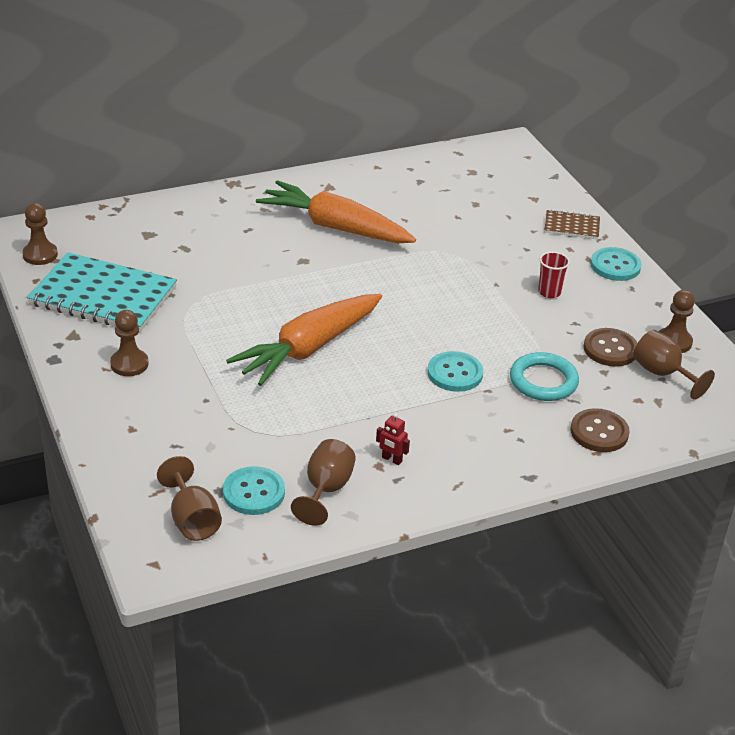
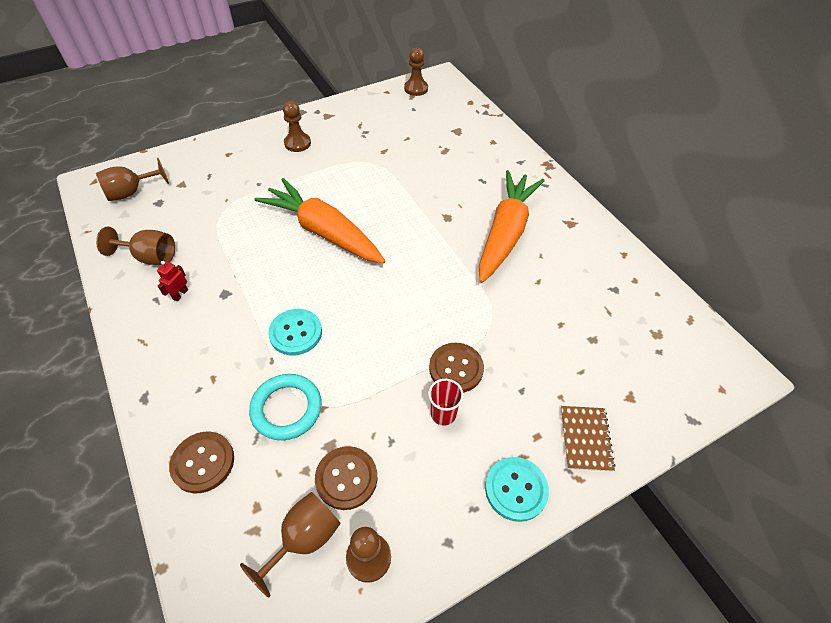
camera: 85 degrees right, 15 degrees up
(103, 296) = (374, 121): turquoise notebook -> none
(253, 492) = (153, 218): turquoise button -> none
(503, 280) = (456, 368): none -> brown button

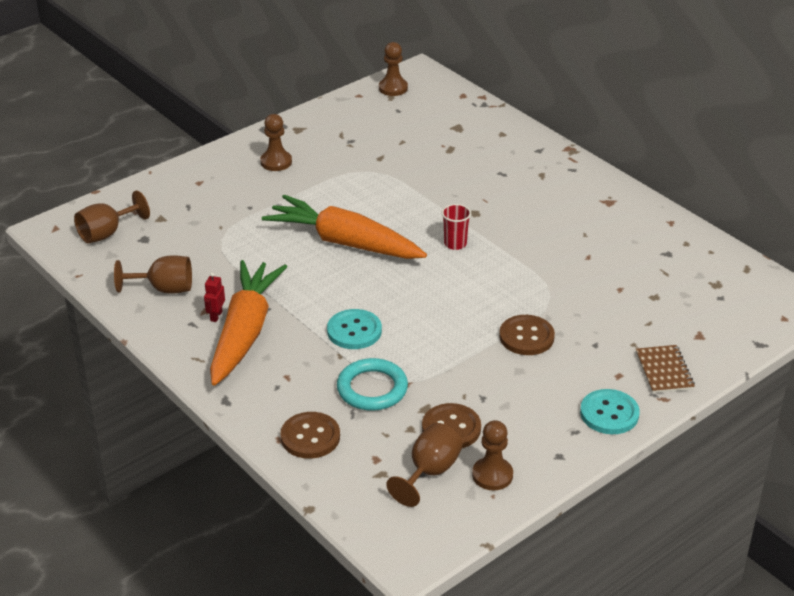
camera: 10 degrees left, 15 degrees down
(443, 414) = (525, 372): red cup -> red cup (455, 244)
(505, 232) = (542, 218): orange carrot -> orange carrot (245, 331)

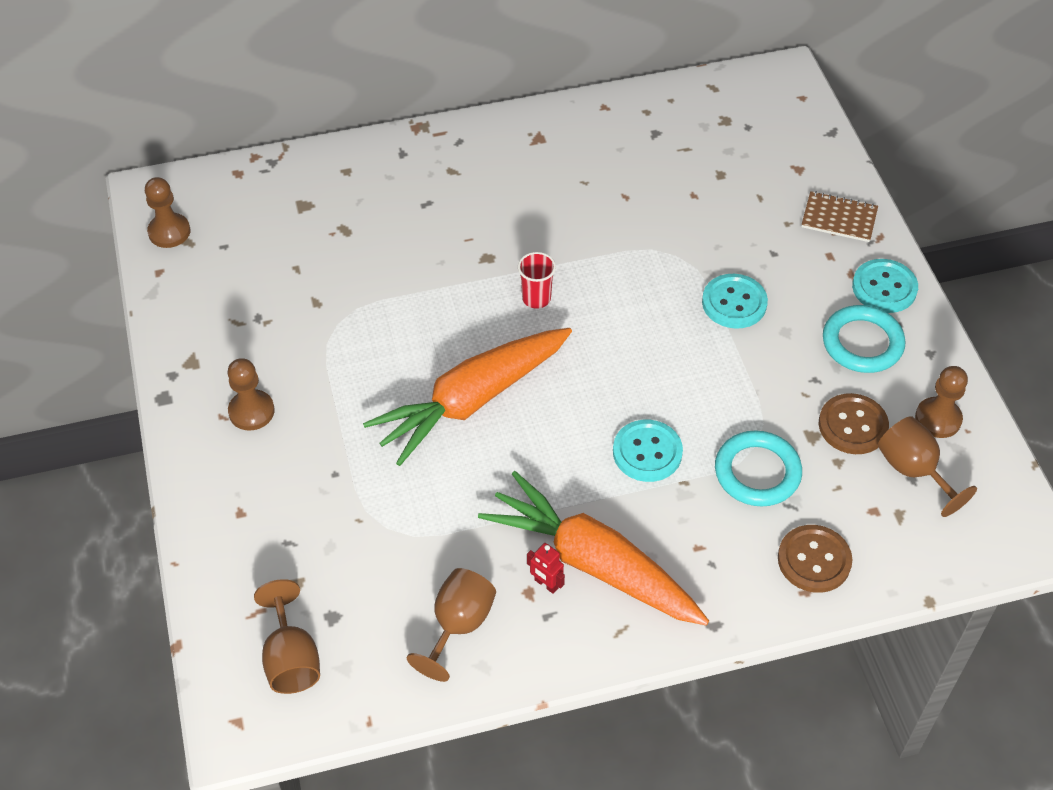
camera: 65 degrees left, 15 degrees up
(526, 337) = (734, 303): brown button -> turquoise button
(539, 414) = (862, 343): none -> turquoise ring

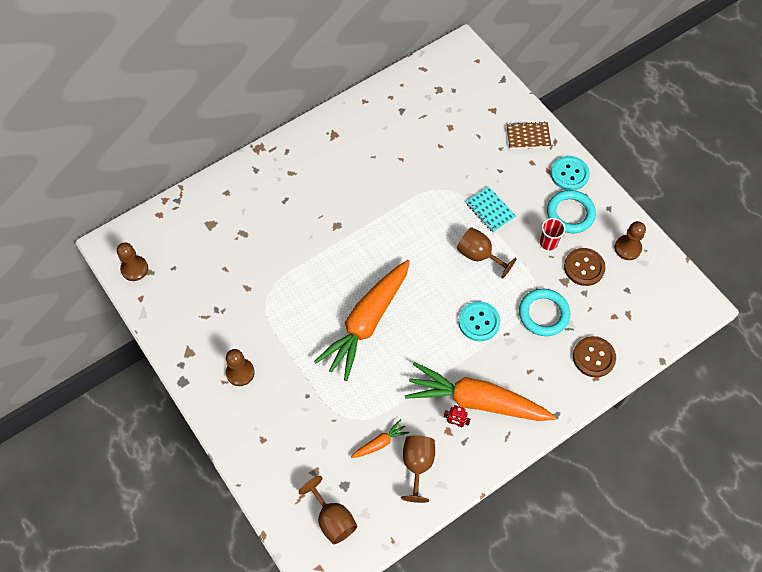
camera: 20 degrees left, 10 degrees up
(414, 574) = (380, 443): none -> orange carrot
(536, 298) = (376, 243): red cup -> red cup (548, 243)
(734, 303) = (490, 210): turquoise button -> turquoise notebook
(913, 471) = (626, 285): brown goblet -> brown goblet (479, 255)

